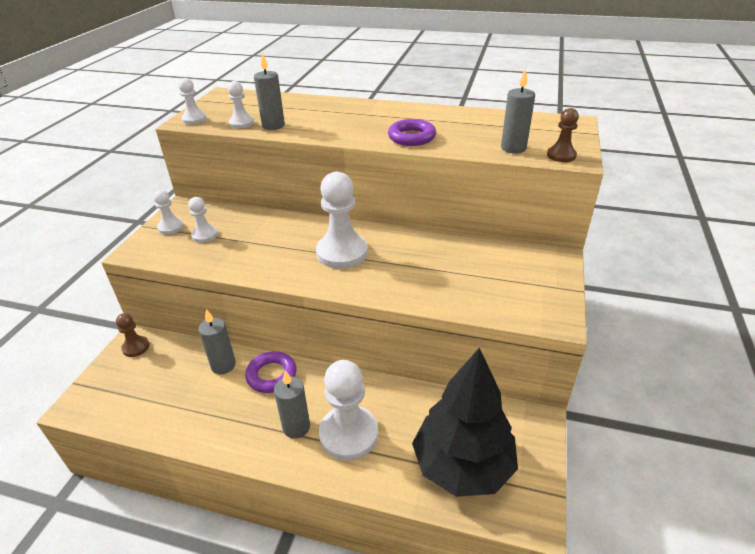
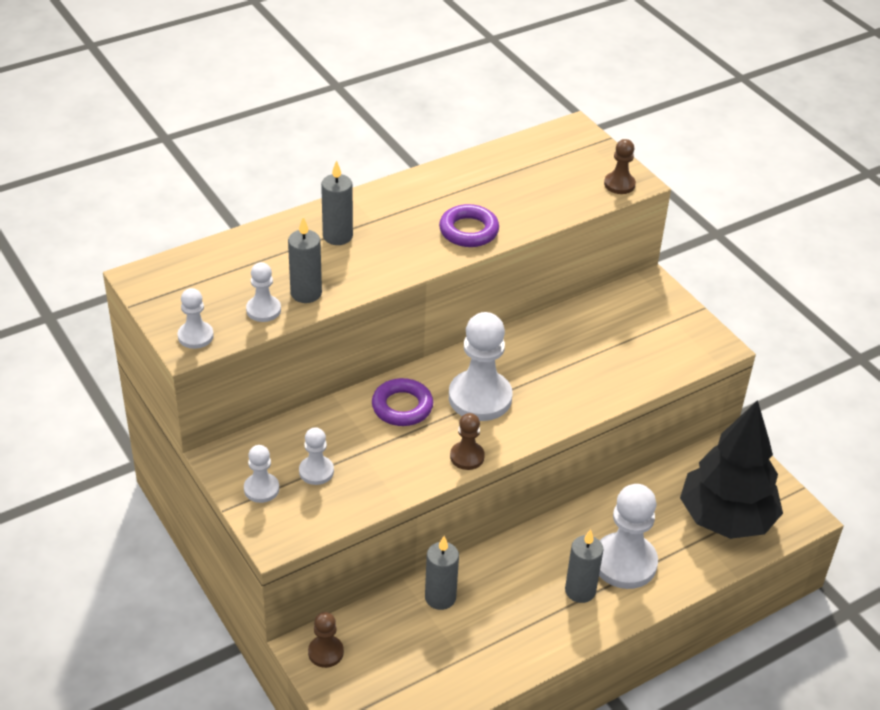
camera: 50 degrees left, 5 degrees up
(271, 375) = (496, 570): purple ring -> purple ring (402, 407)
(282, 276) = (467, 457): none -> brown pawn
(513, 148) = (572, 196): grey candle -> grey candle (337, 236)

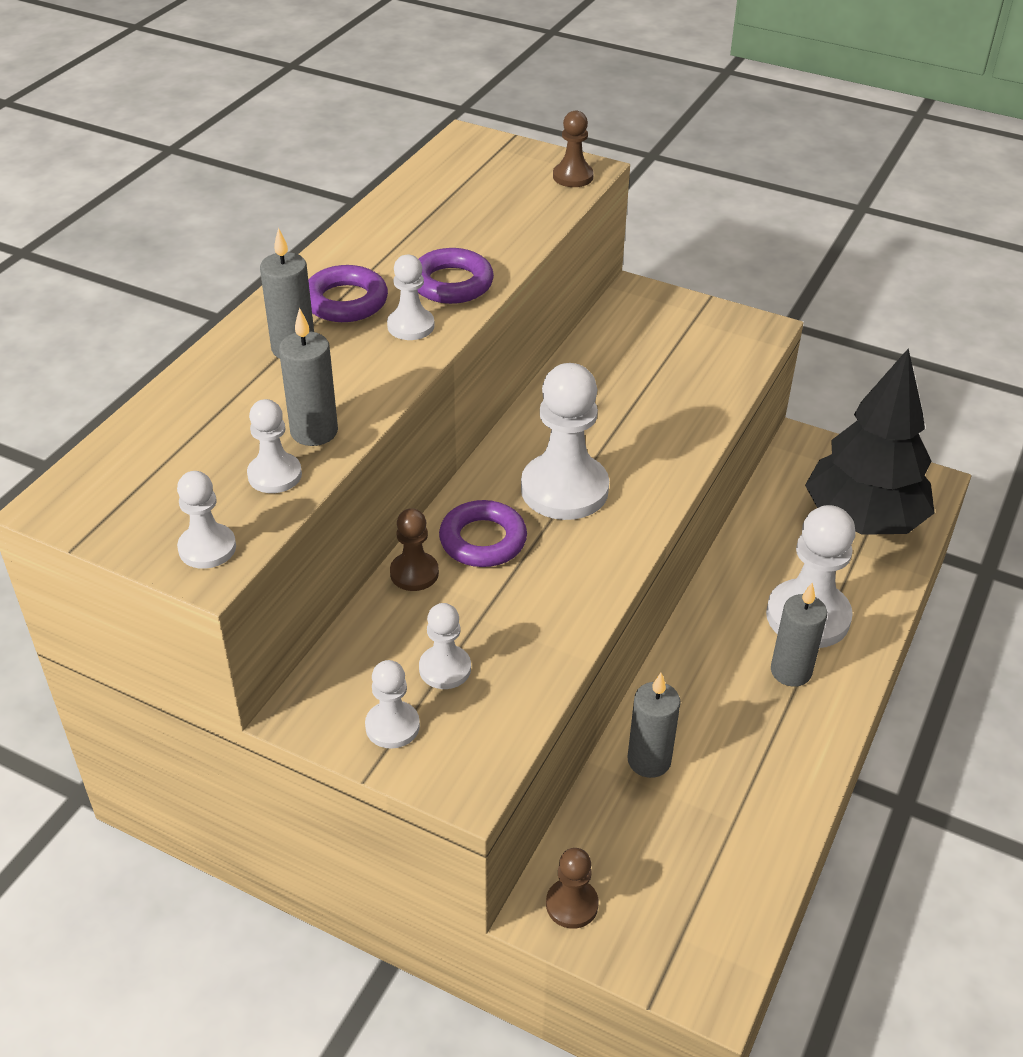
camera: 30 degrees left, 0 degrees up
(394, 217) = (345, 301): none -> purple ring
(418, 249) = (411, 326): none -> white pawn
(467, 457) = (611, 564): brown pawn -> brown pawn (414, 573)

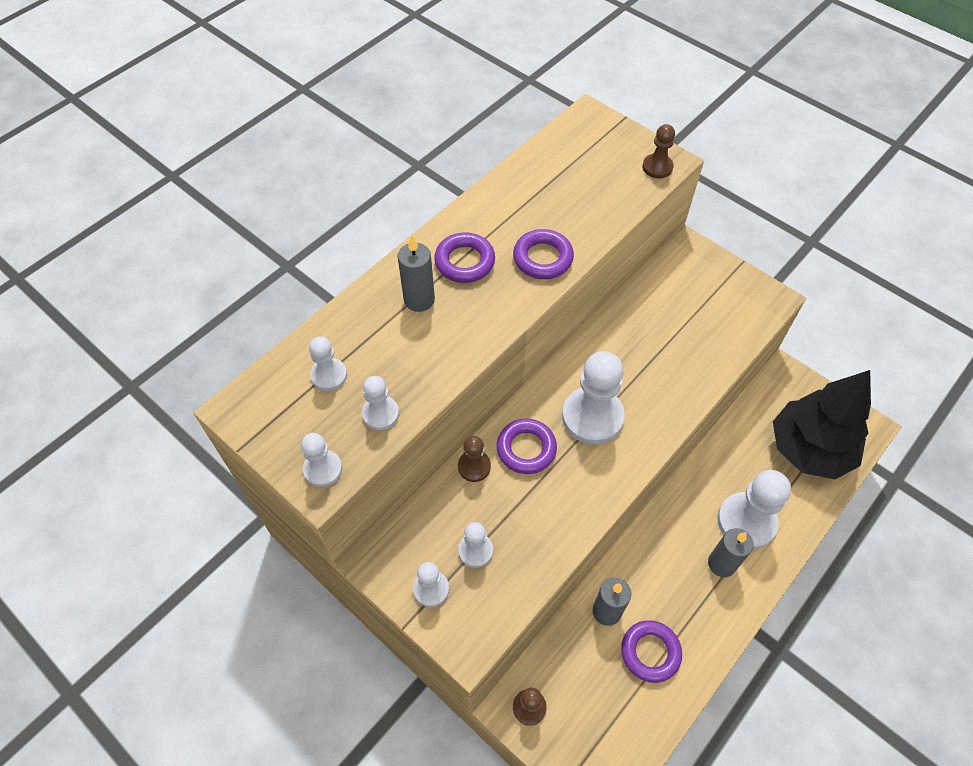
camera: 15 degrees right, 15 degrees up
(314, 432) = (415, 380): grey candle -> none
(411, 326) = (504, 294): white pawn -> white pawn (329, 375)
(726, 797) = (650, 652): none -> purple ring

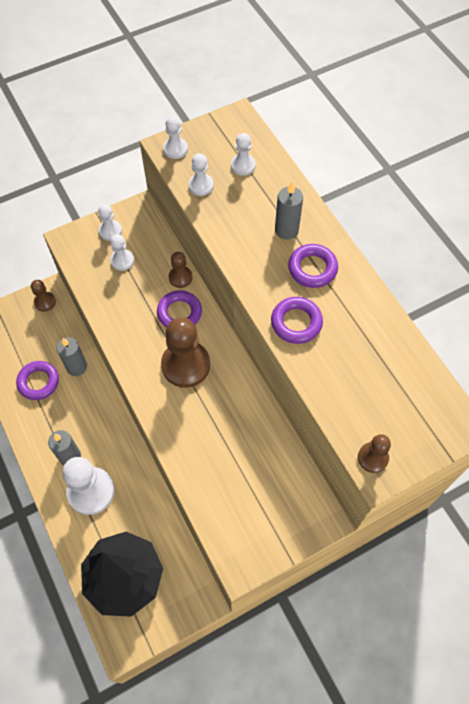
camera: 110 degrees right, 5 degrees up
(592, 417) = (186, 365): white pawn -> brown pawn

